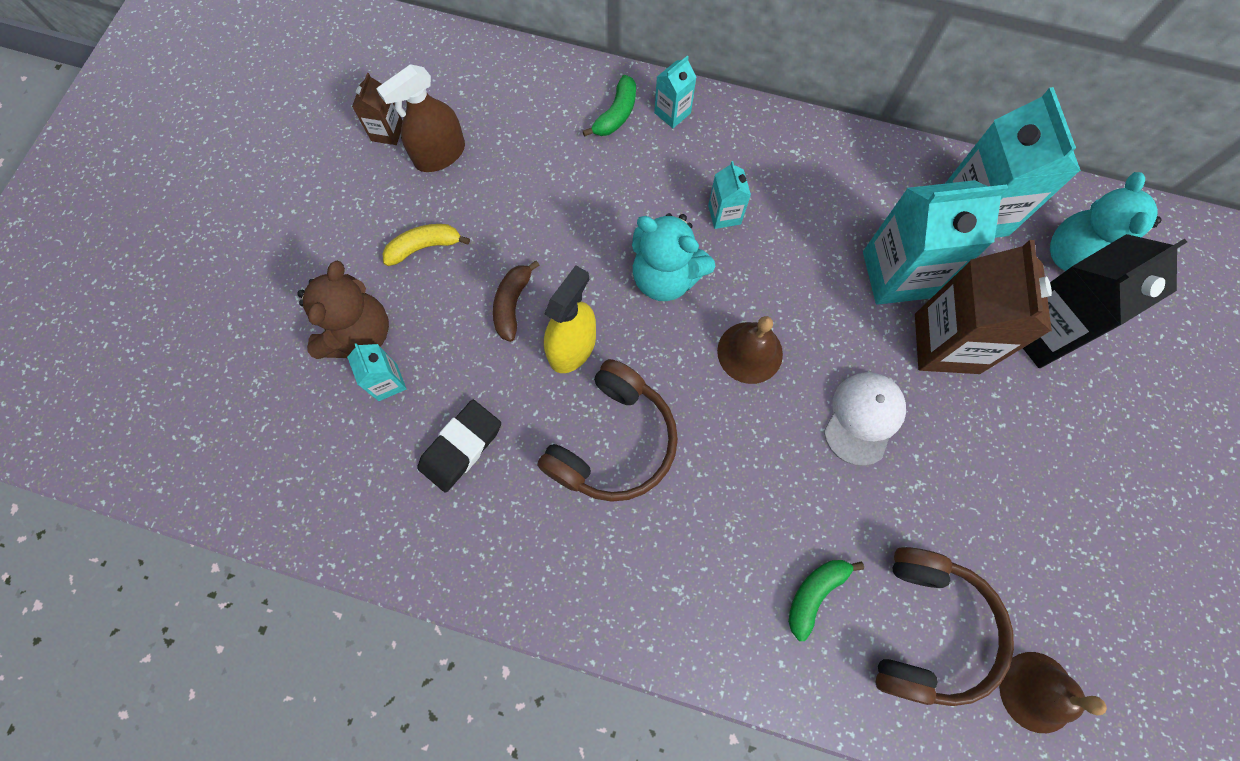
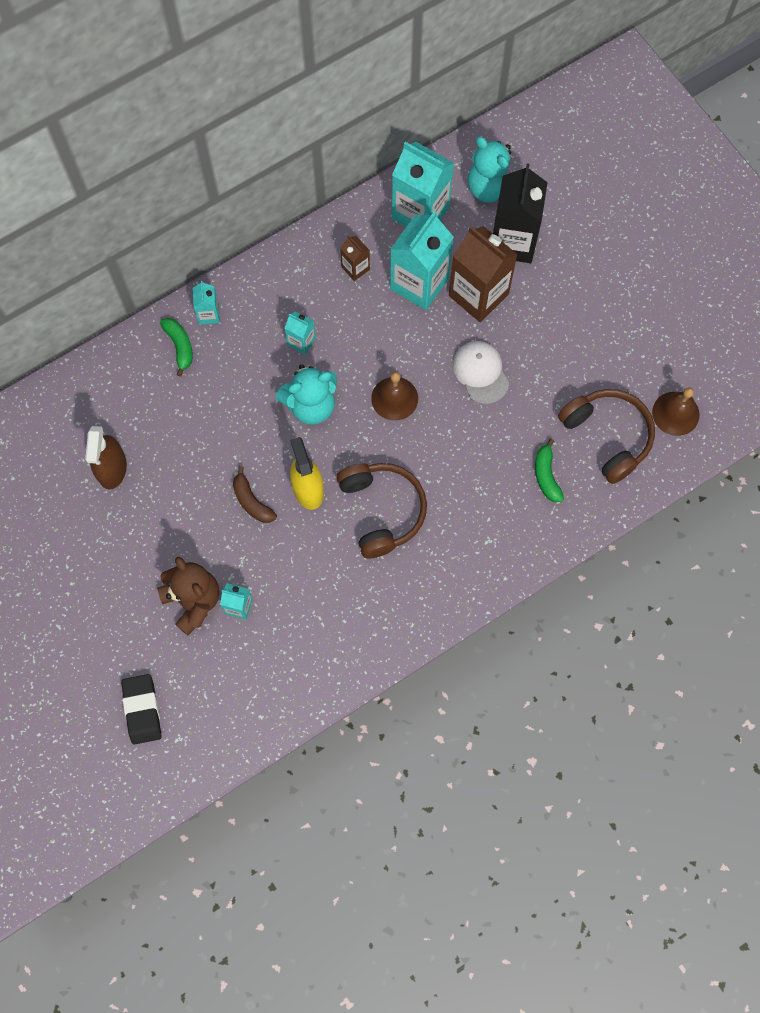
camera: 50 degrees left, 0 degrees up
(387, 132) = (66, 488): brown carton -> brown carton (355, 268)
(424, 247) = (169, 523): yellow banana -> none
(461, 447) = (314, 593): black eraser -> black eraser (142, 710)

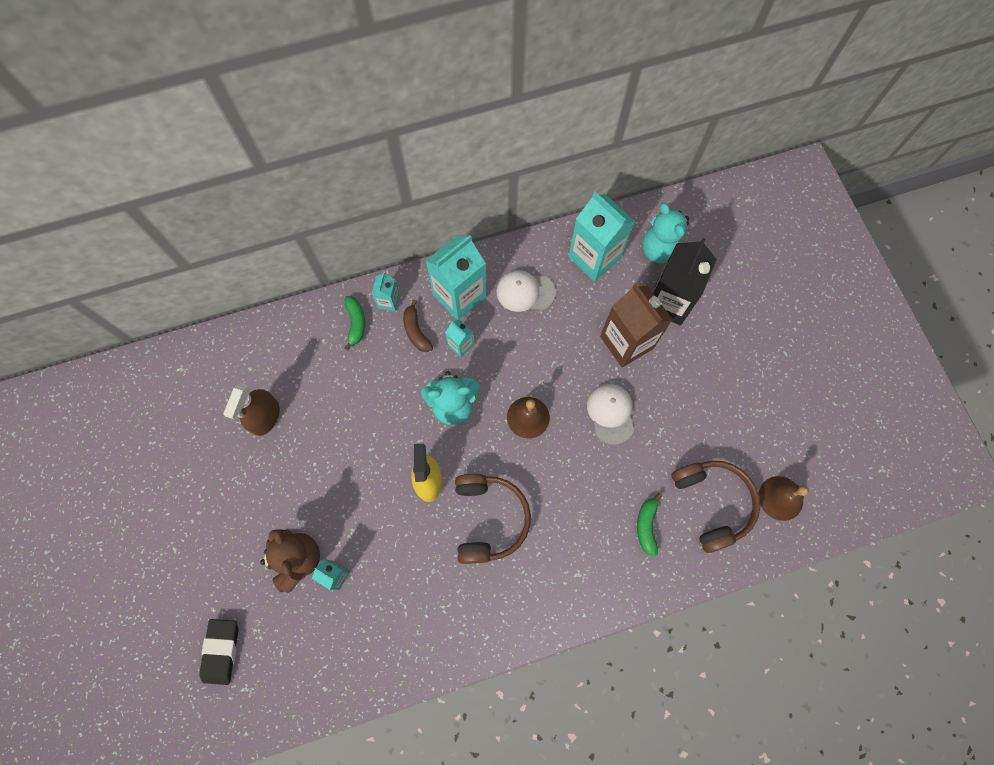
camera: 15 degrees right, 0 degrees up
(251, 501) = (376, 479): brown banana -> brown banana (416, 331)
(355, 268) = (525, 292): brown carton -> white cap
(419, 283) = (577, 319): turquoise carton -> turquoise carton (459, 296)

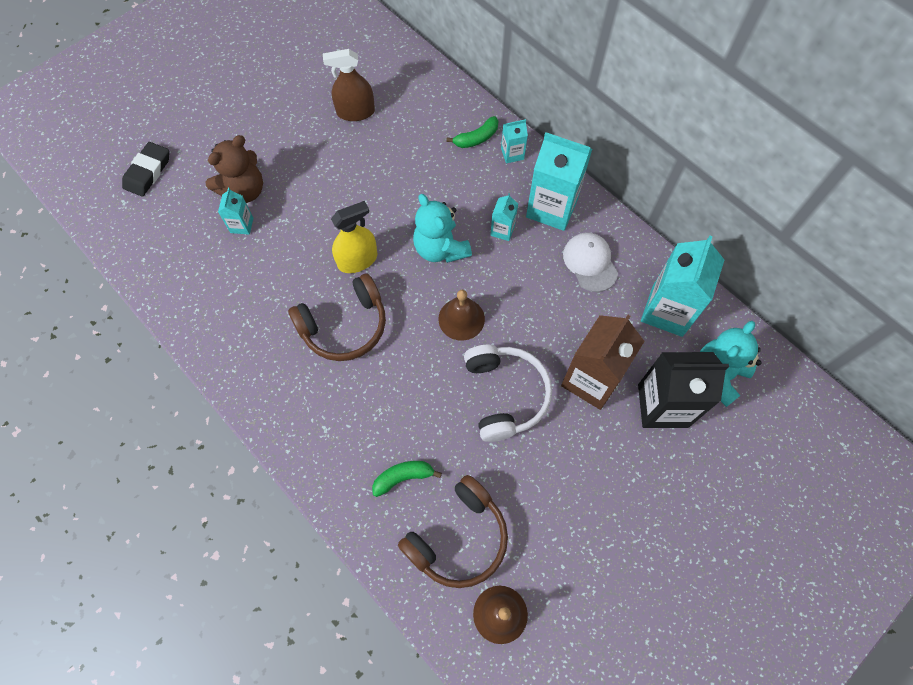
camera: 65 degrees right, 5 degrees down
(221, 651) = (148, 172): black eraser -> black eraser turned 45 degrees counterclockwise
(416, 331) = (495, 188): brown banana -> none
(611, 413) = (505, 395): white cap -> white headphones

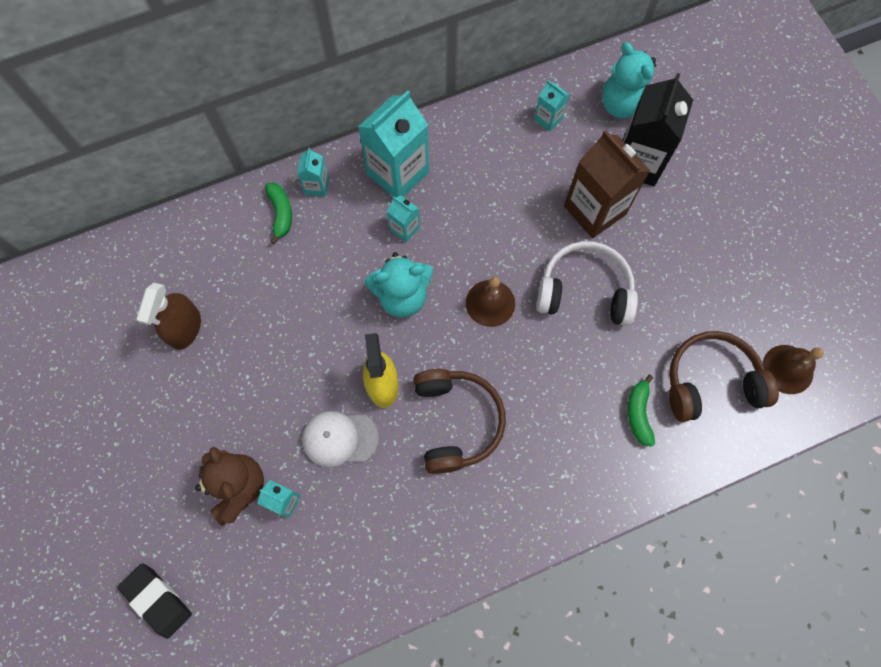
camera: 70 degrees left, 5 degrees up
(458, 538) = (711, 382): brown headphones -> brown headphones turned 75 degrees counterclockwise
(590, 262) = (473, 163): white cap -> white cap (340, 438)
(667, 311) = (548, 119): turquoise carton -> turquoise carton, size x0.48

